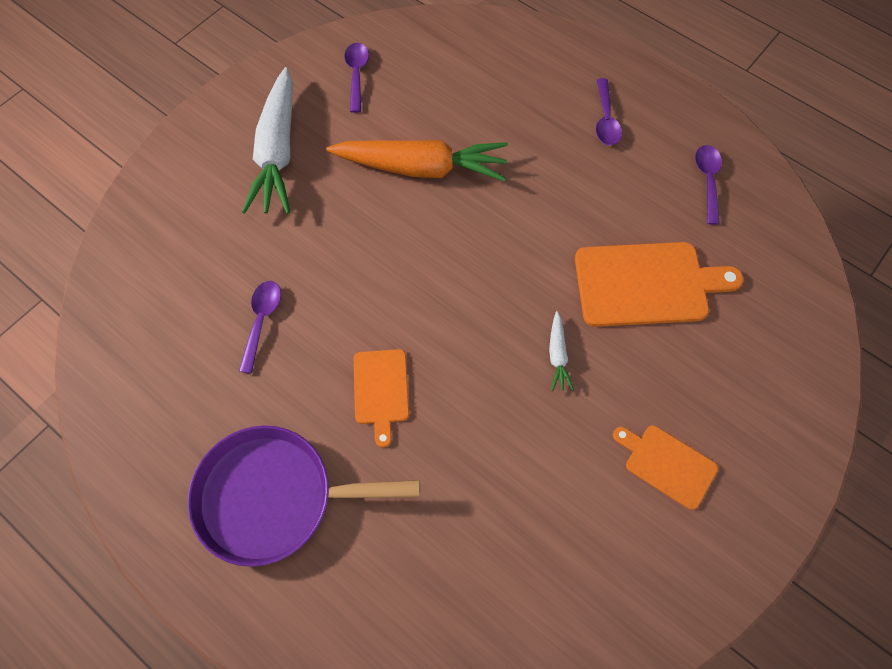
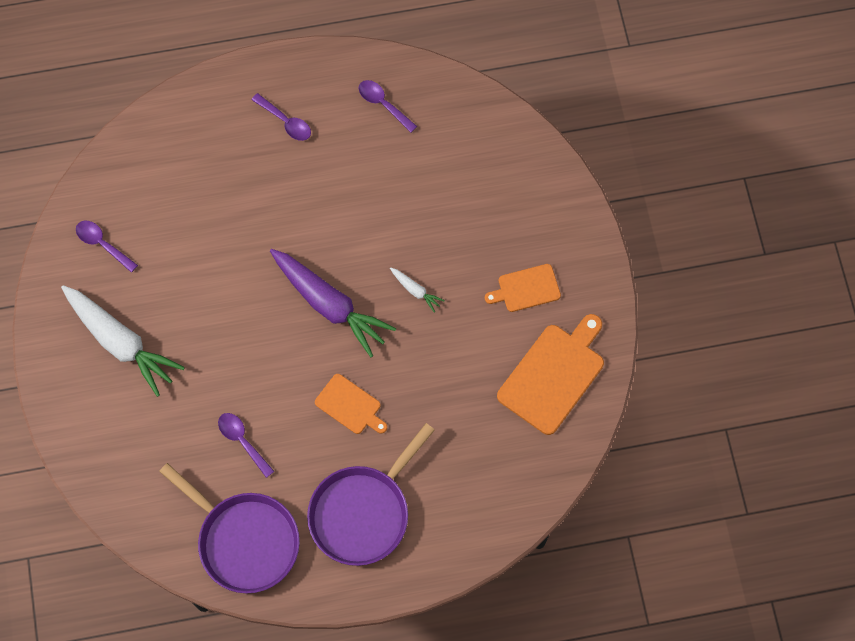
camera: 50 degrees left, 5 degrees up
(156, 403) = (244, 540): none -> purple pan
(420, 168) = (217, 263): orange carrot -> none
(468, 288) = (329, 304): none -> purple carrot
(646, 284) = (417, 202): orange cutting board -> orange cutting board (553, 375)

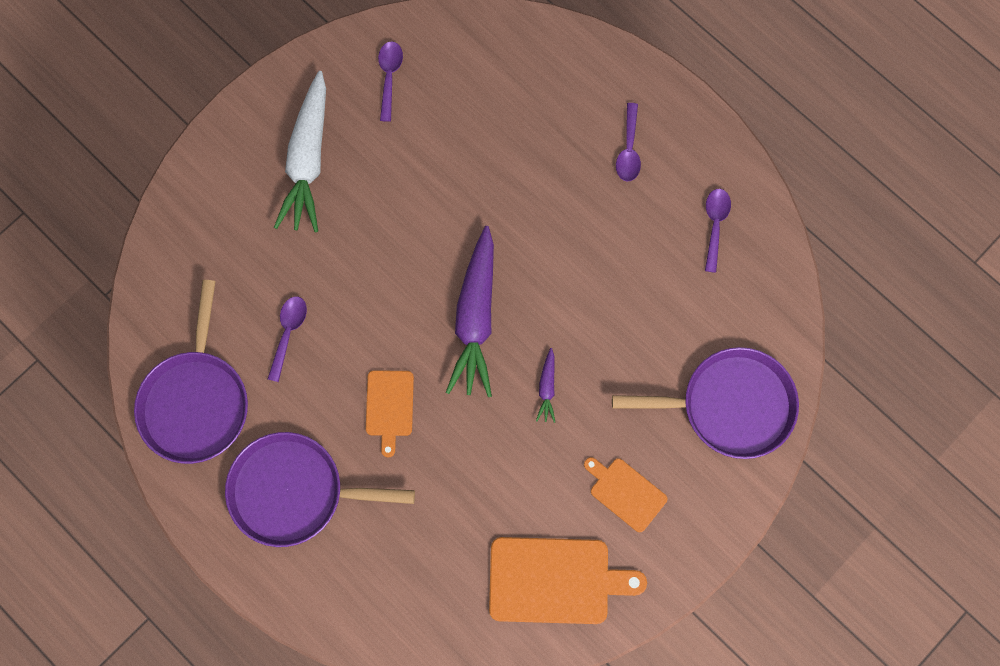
camera: 55 degrees right, 5 degrees up
(415, 290) = (547, 387): white carrot -> purple carrot
(515, 181) = (730, 405): none -> purple pan

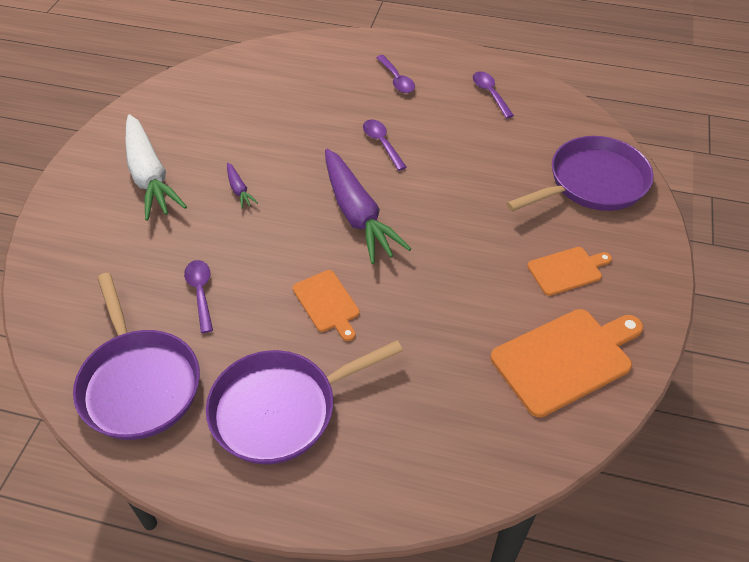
camera: 30 degrees left, 25 degrees down
(389, 77) = (187, 107): purple spoon -> purple spoon (382, 143)
(547, 387) = (449, 232): purple carrot -> purple carrot (239, 189)
(625, 492) = (567, 270): orange cutting board -> orange cutting board turned 150 degrees clockwise

